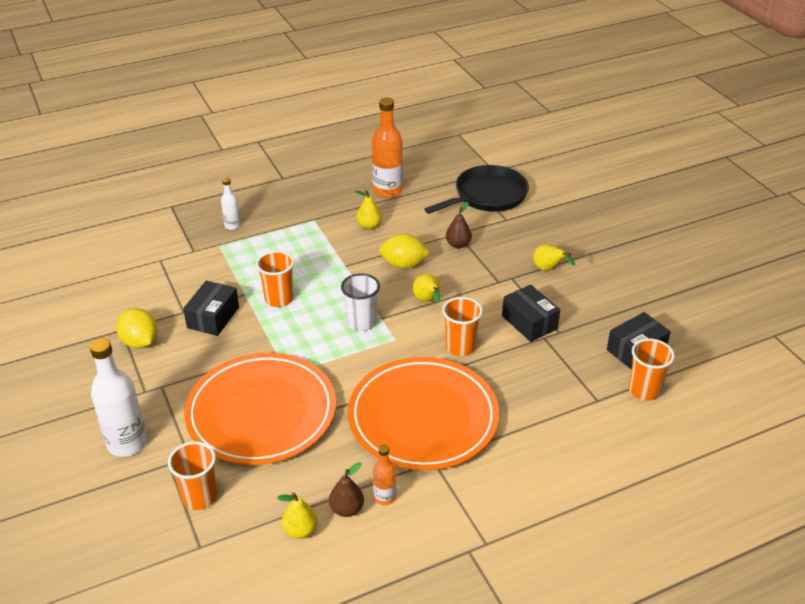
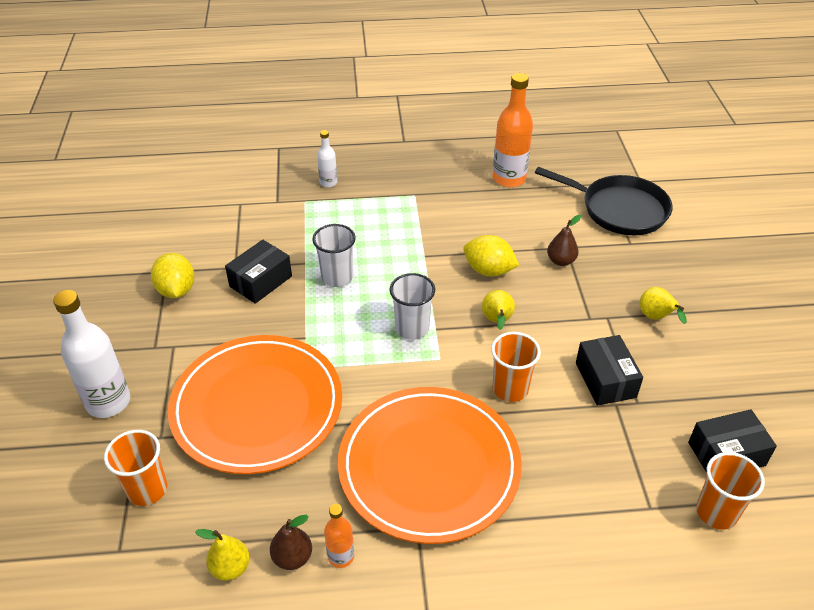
camera: 20 degrees right, 5 degrees up
(279, 299) = (337, 277): orange cup -> white cup
(369, 226) = (470, 215): yellow pear -> none
(487, 196) = (620, 209): black pan -> black pan turned 45 degrees clockwise

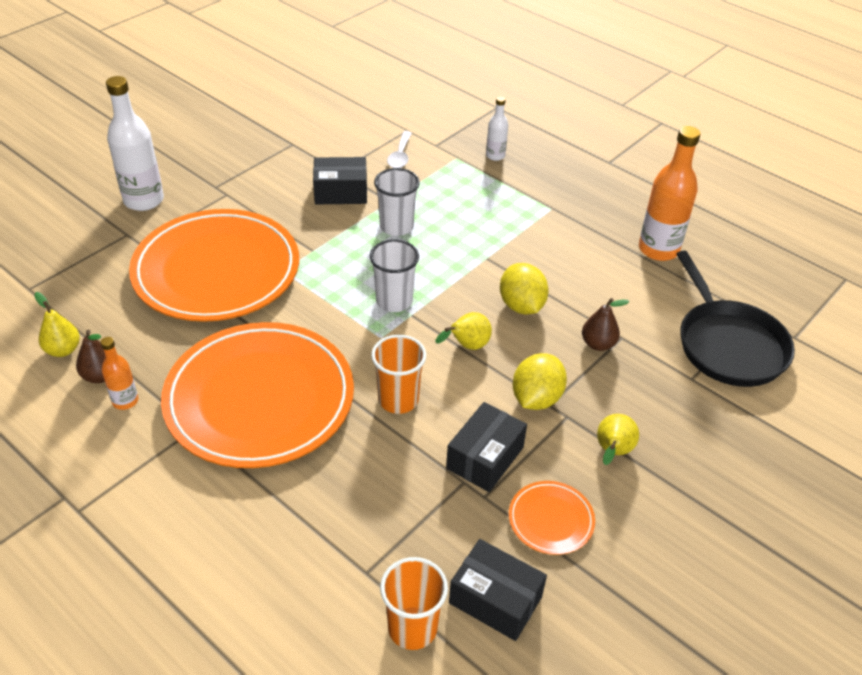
camera: 45 degrees right, 0 degrees up
(147, 489) = (89, 267): orange cup -> none
(176, 290) = (280, 160): yellow lemon -> yellow lemon (536, 398)
(263, 225) = (400, 156): none -> white spoon
(685, 383) = (551, 520): none -> orange plate

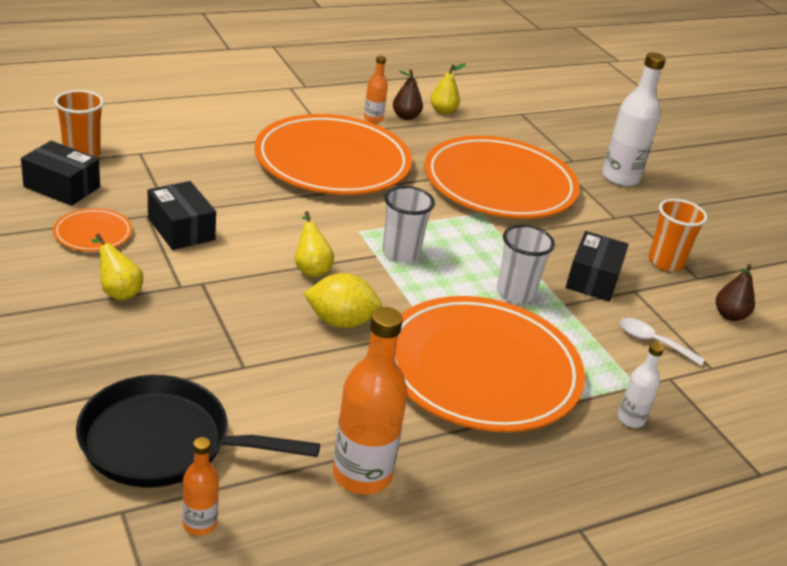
camera: 110 degrees right, 10 degrees down
(398, 400) = (279, 214): orange cup -> orange cup (665, 262)
(495, 600) = (62, 187): black box -> black box turned 60 degrees clockwise
(508, 224) = (481, 370): none -> orange plate
(536, 398) = (216, 279): yellow lemon -> none
(598, 344) = (248, 346): brown pear -> brown pear (729, 315)
(765, 301) = (199, 524): none -> orange bottle

